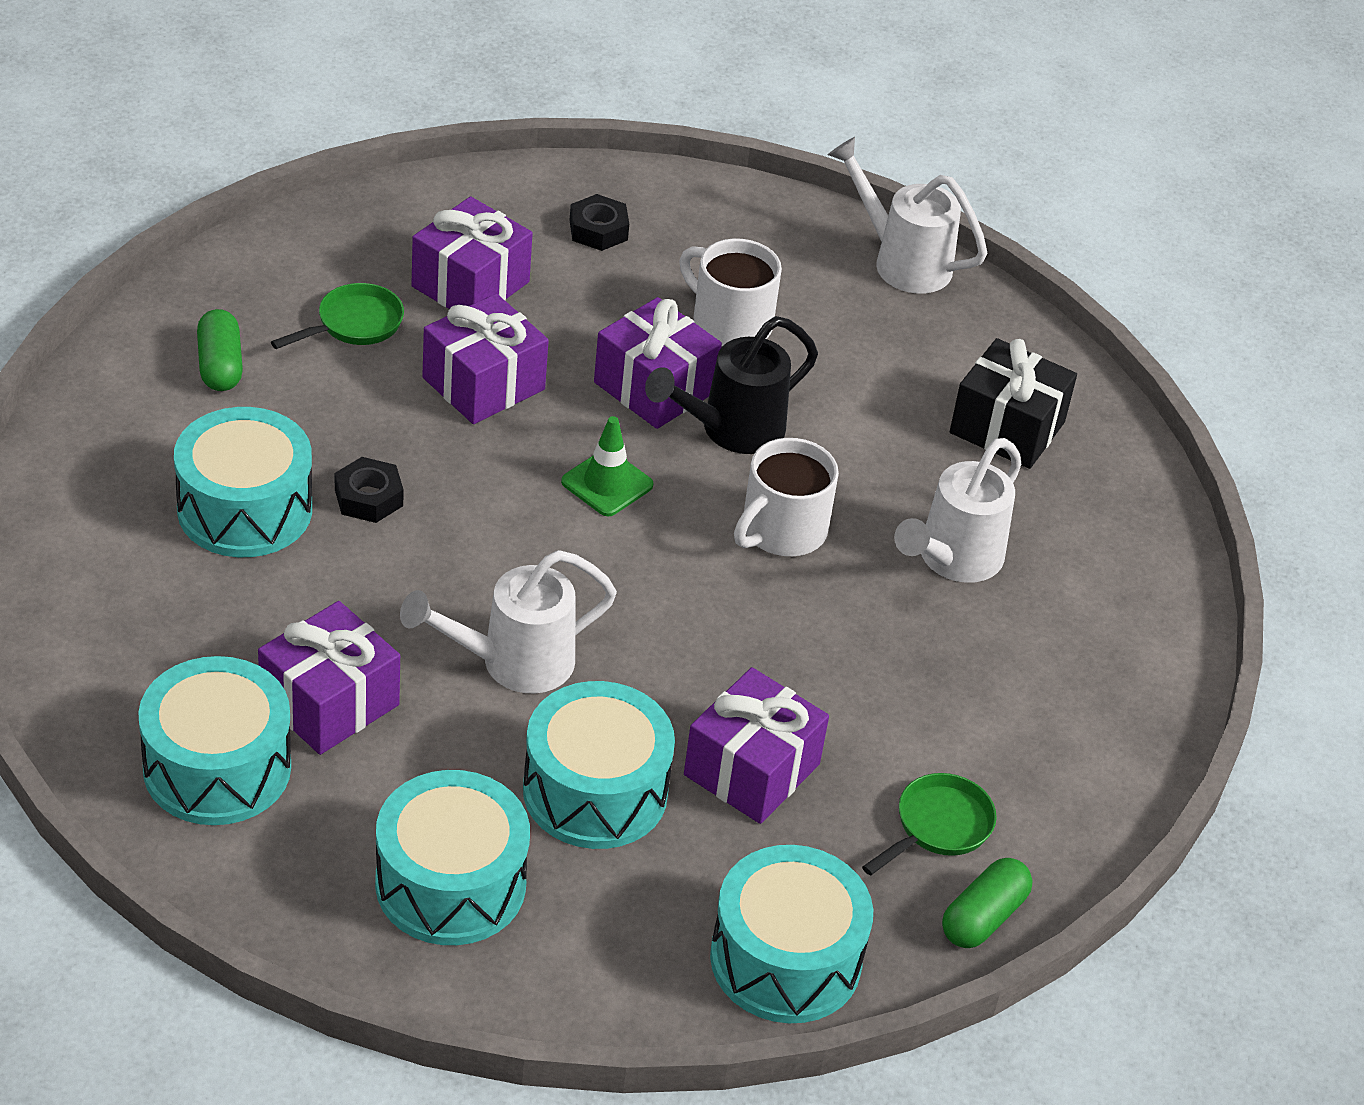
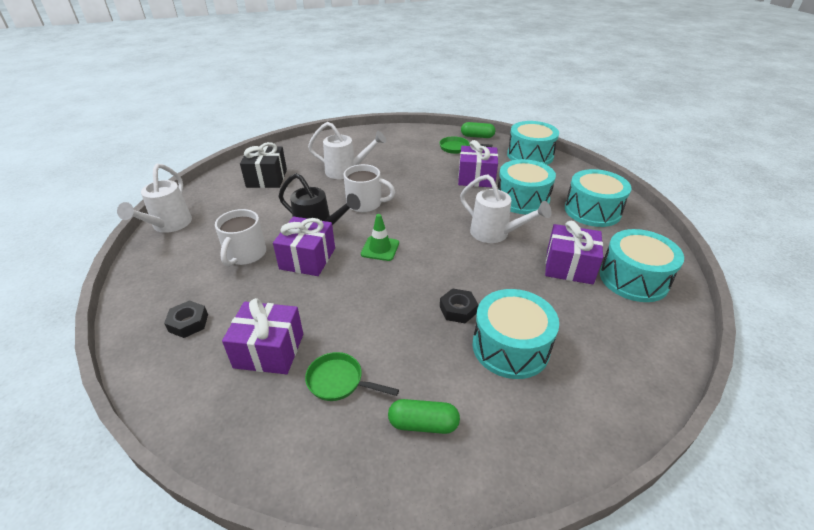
camera: 115 degrees left, 5 degrees down
(220, 365) = (423, 424): green capsule -> green capsule turned 45 degrees clockwise
(483, 384) = (348, 309): purple gift -> none

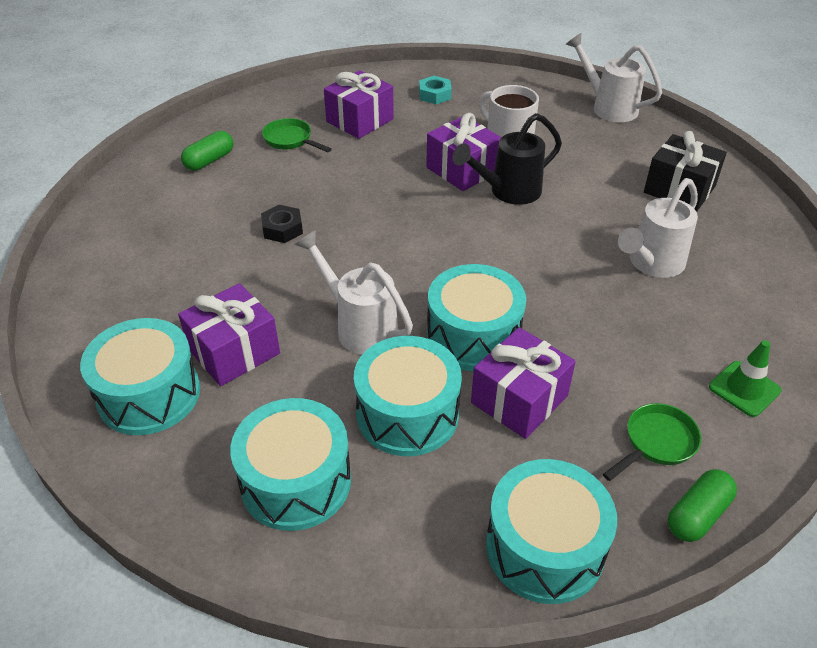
camera: 125 degrees right, 5 degrees up
(188, 323) = (435, 95): black nut -> turquoise nut
(339, 381) = (290, 140): green pan -> green pan turned 105 degrees counterclockwise
(365, 204) = (539, 247): white mug -> none
(380, 248) = (430, 221): green traffic cone -> green traffic cone (744, 389)
(495, 234) = (360, 327): white watering can -> white watering can turned 60 degrees clockwise
(510, 347) = (206, 235): turquoise drum -> turquoise drum (473, 336)

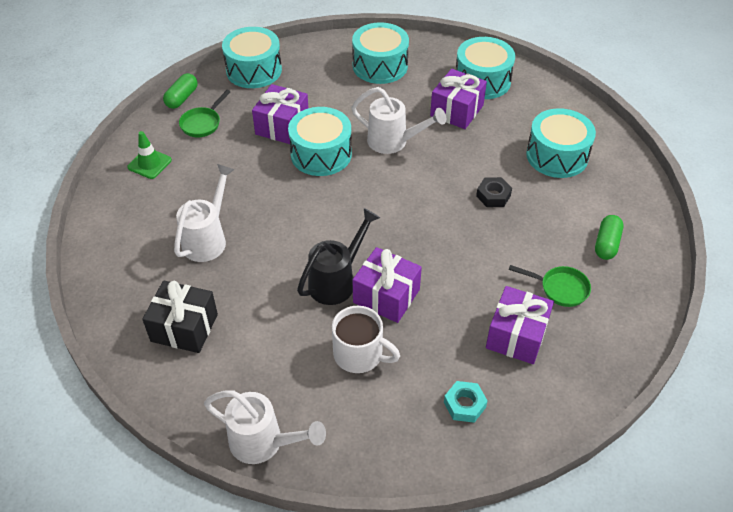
camera: 160 degrees right, 5 degrees up
(407, 413) = (341, 105): turquoise drum -> turquoise drum (557, 156)

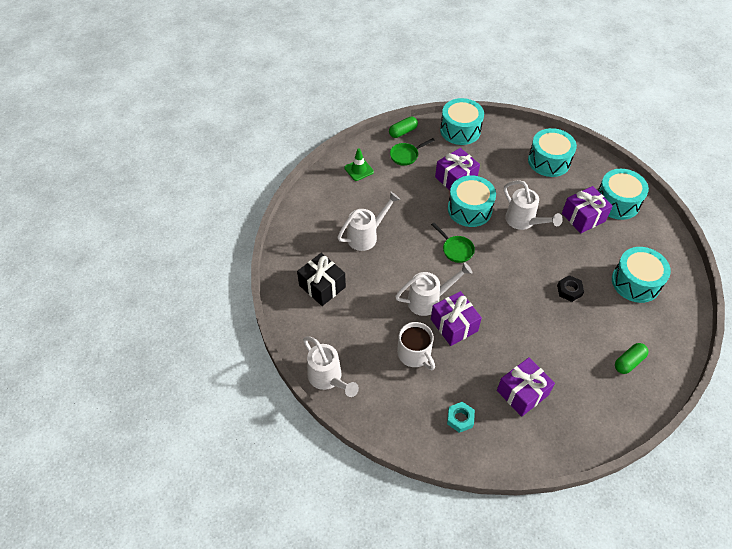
camera: 30 degrees right, 5 degrees up
(336, 281) = (428, 300): black watering can -> white watering can
(560, 288) = (573, 376): green pan -> green pan (456, 249)

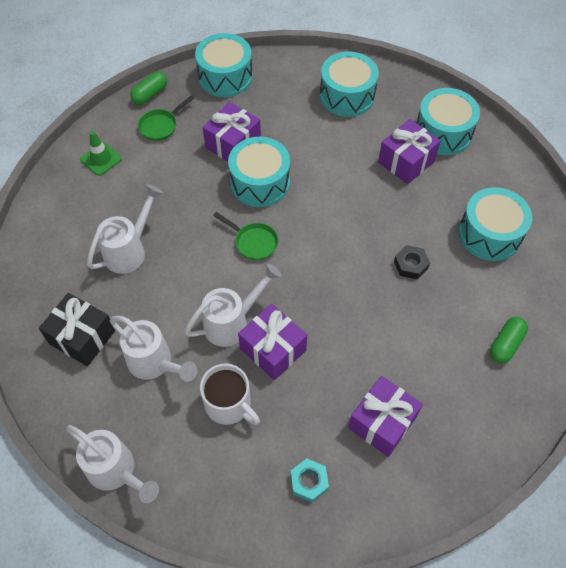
camera: 15 degrees left, 5 degrees up
(523, 221) = (333, 184): white watering can -> white watering can (155, 363)

